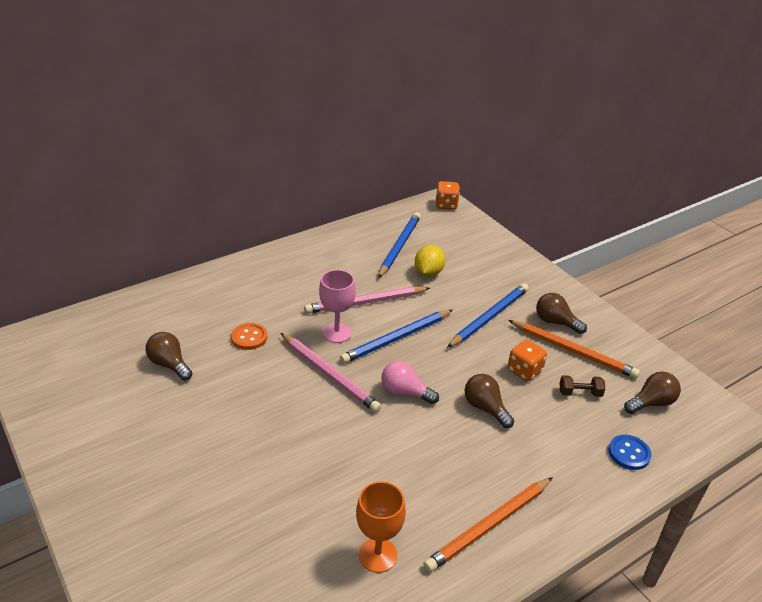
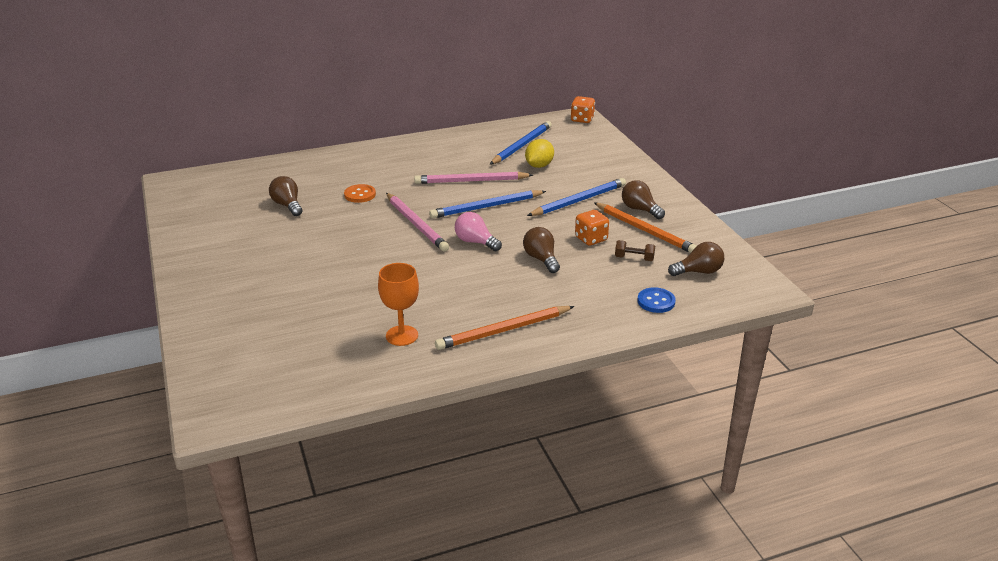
camera: 15 degrees right, 5 degrees down
(337, 333) = (436, 199): pink goblet -> none

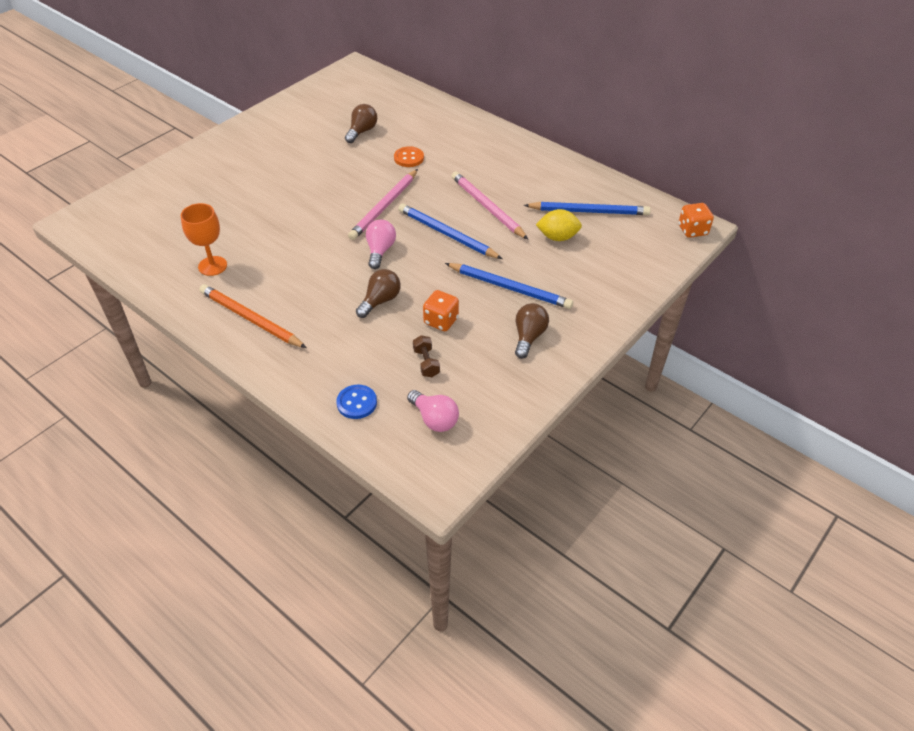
camera: 60 degrees right, 15 degrees up
(645, 230) = (488, 354): orange pencil -> none
(698, 272) = (434, 419): brown light bulb -> pink light bulb

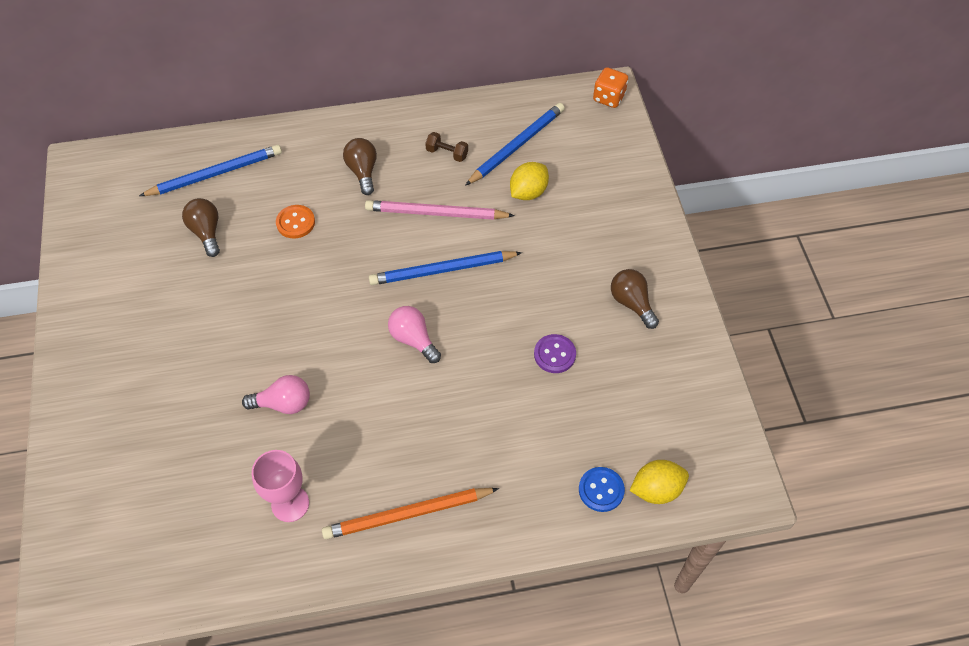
camera: 50 degrees left, 10 degrees up
(212, 266) = (290, 504): orange goblet -> pink goblet
(380, 301) = (484, 385): brown light bulb -> brown light bulb (363, 171)
(384, 207) = (351, 293): pink pencil -> none
(386, 433) = (656, 489): none -> yellow lemon
(426, 363) = (597, 401): brown dumbbell -> brown dumbbell (447, 153)
(434, 419) = (669, 440): pink light bulb -> pink light bulb (283, 403)
(441, 321) = (554, 354): orange dice -> purple button
(510, 288) = (560, 273): blue pencil -> blue pencil (215, 173)

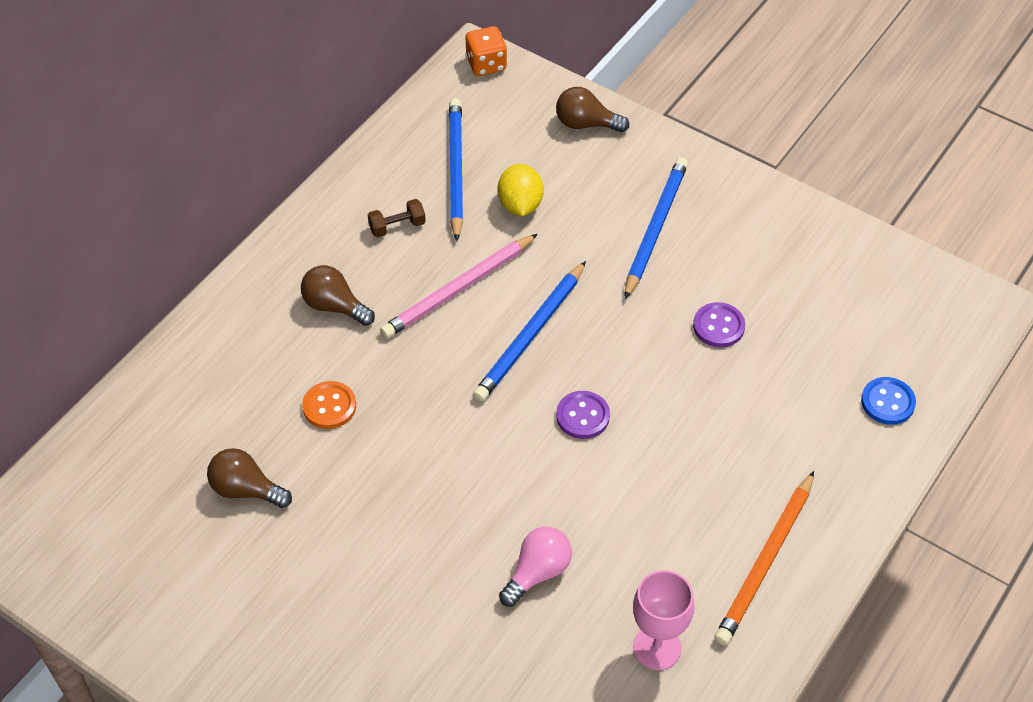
camera: 45 degrees left, 5 degrees down
(215, 173) = (176, 428): blue pencil -> blue pencil (655, 228)
(413, 339) = (582, 416): pink light bulb -> purple button
(631, 303) = (727, 231): brown light bulb -> brown light bulb (586, 124)
(656, 489) = (926, 365): yellow lemon -> none

